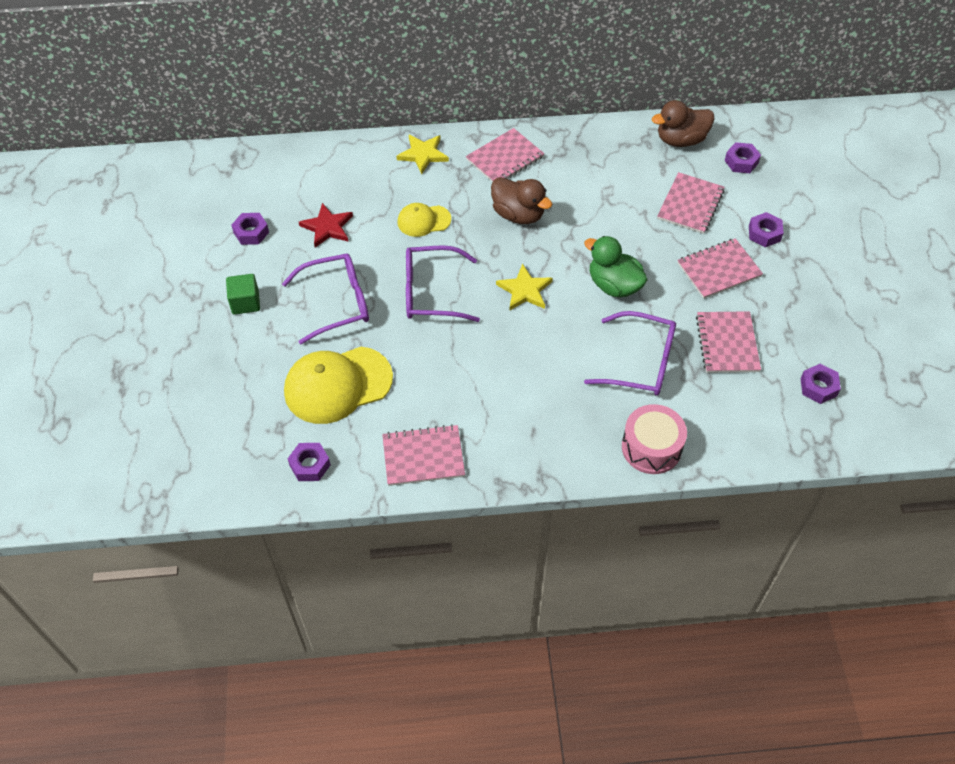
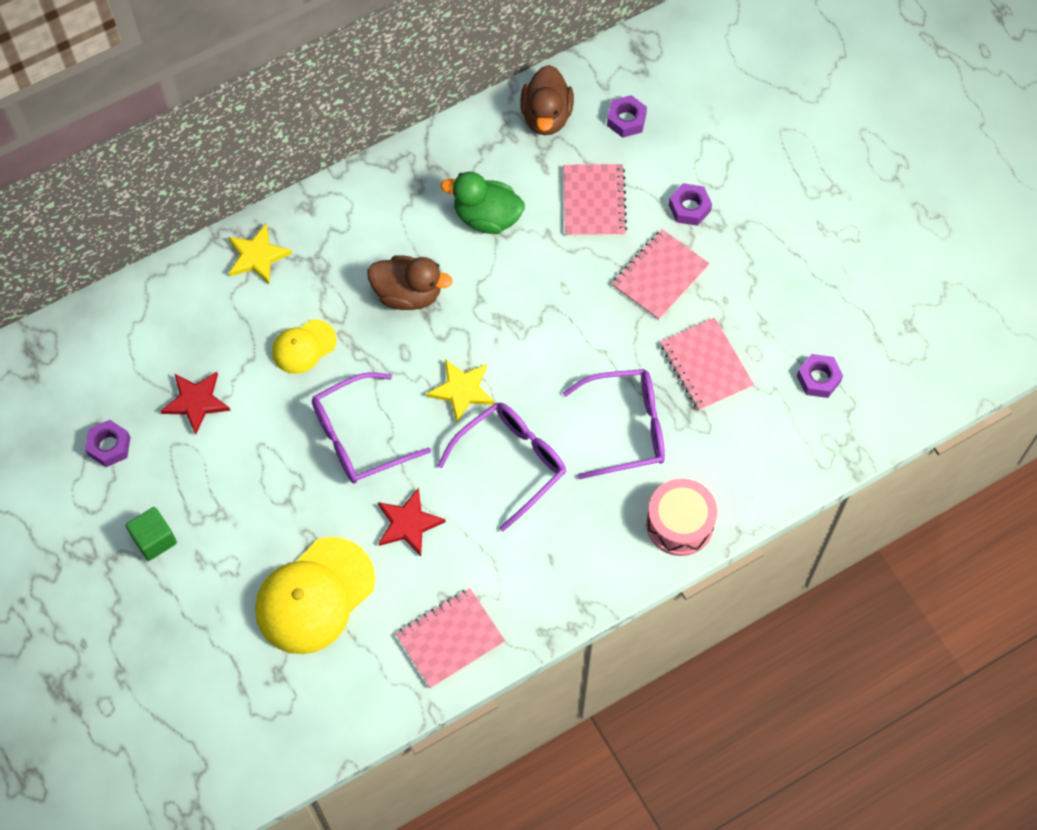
camera: 25 degrees left, 10 degrees up
(310, 465) = (334, 702): purple nut -> none
(337, 303) = (260, 495): purple glasses -> purple glasses (511, 463)
(435, 364) = (408, 523): none -> red star
(505, 158) = (356, 223): pink notebook -> none
(614, 285) = (556, 343): green duck -> green duck (487, 217)
(680, 140) = (546, 116): brown duck -> brown duck turned 45 degrees counterclockwise

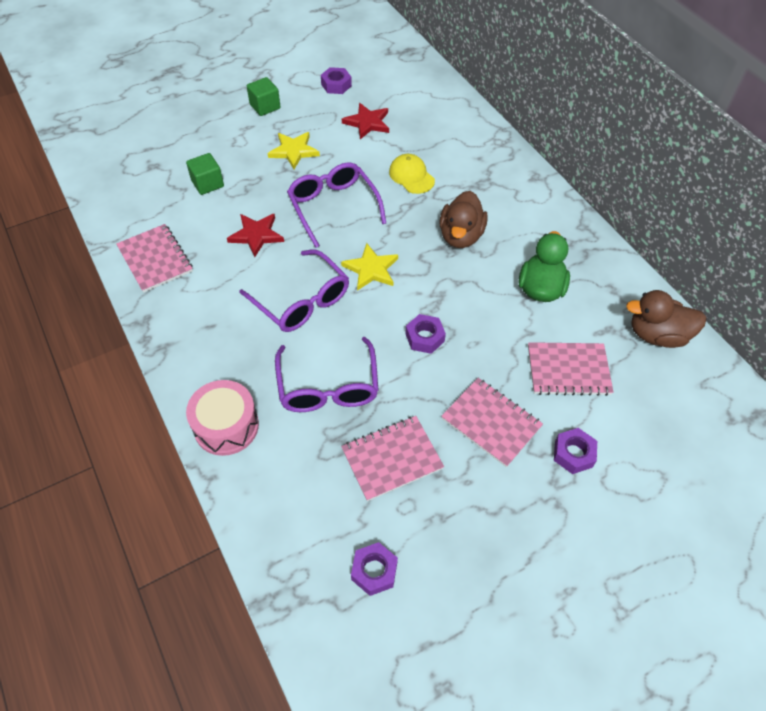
camera: 90 degrees right, 10 degrees down
(257, 256) = (488, 150): yellow star -> yellow star (294, 151)
(314, 596) = (207, 183): yellow cap -> green cube
(626, 120) = (668, 401): purple nut -> purple nut (424, 337)

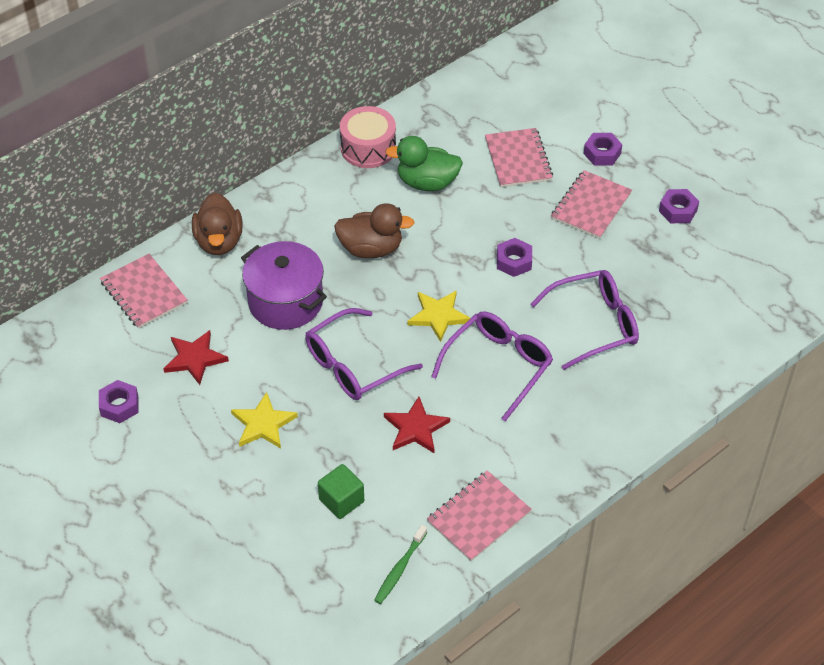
camera: 100 degrees left, 5 degrees down
(134, 206) = (399, 569): none -> green toothbrush
(226, 426) = (664, 392): pink drum -> pink drum (368, 148)
(265, 106) = (178, 476): green cube -> none
(374, 571) = (752, 264): purple nut -> purple nut (678, 210)
(392, 459) = (651, 267): pink notebook -> pink notebook (144, 293)
(411, 176) = (285, 302): yellow cap -> purple pot
(657, 335) = (459, 103): brown duck -> brown duck (219, 241)

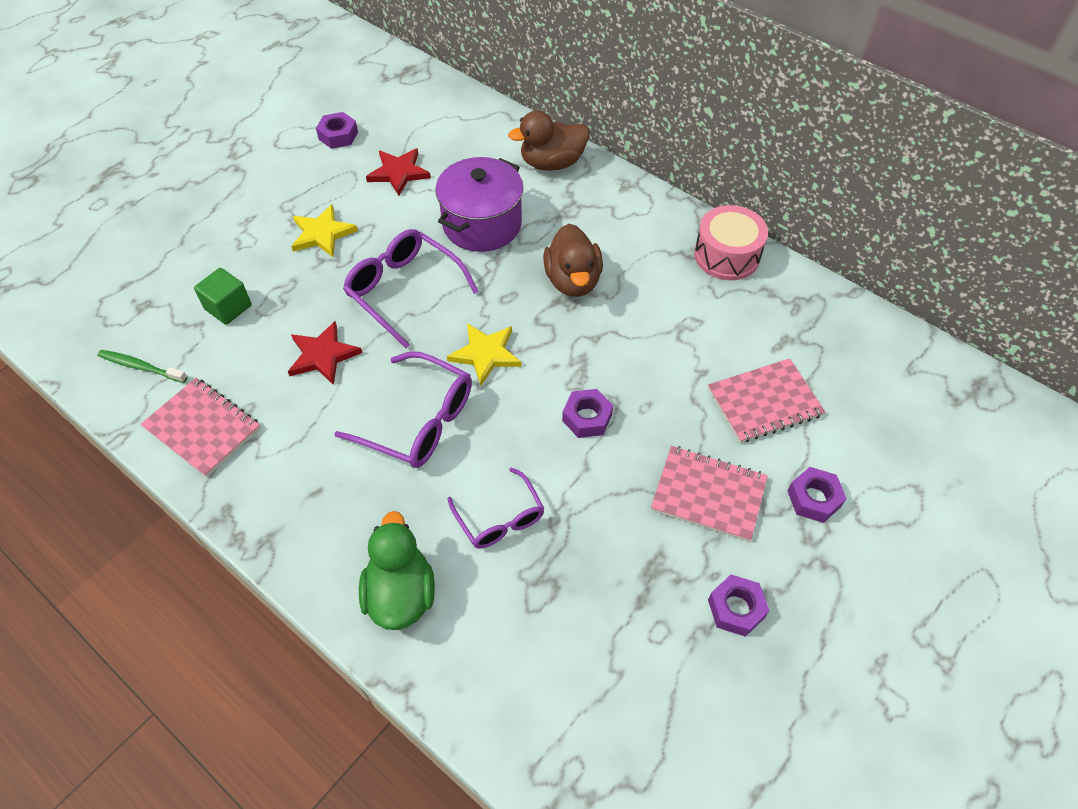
camera: 80 degrees right, 5 degrees up
(144, 293) = (474, 125): pink notebook -> none
(427, 183) = (691, 316): green duck -> green duck (400, 594)
(594, 324) = (500, 518): purple glasses -> purple glasses, size x0.64

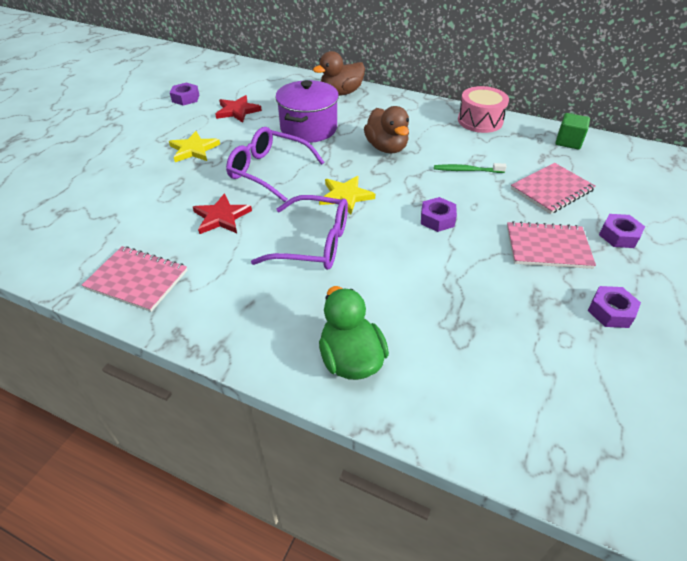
camera: 15 degrees left, 10 degrees down
(141, 367) = (70, 249): green toothbrush -> green toothbrush (466, 170)
(228, 307) = (134, 201): green cube -> green cube (568, 142)
(500, 518) = (405, 291): purple glasses -> none

